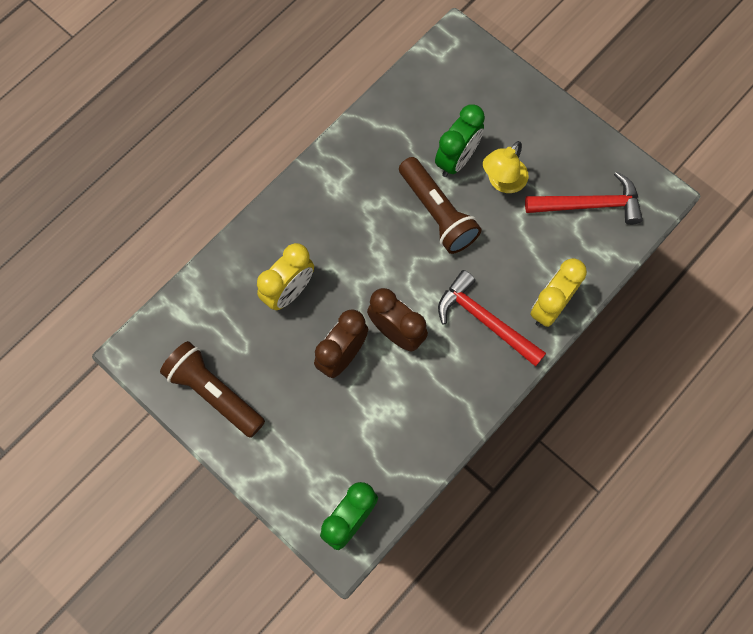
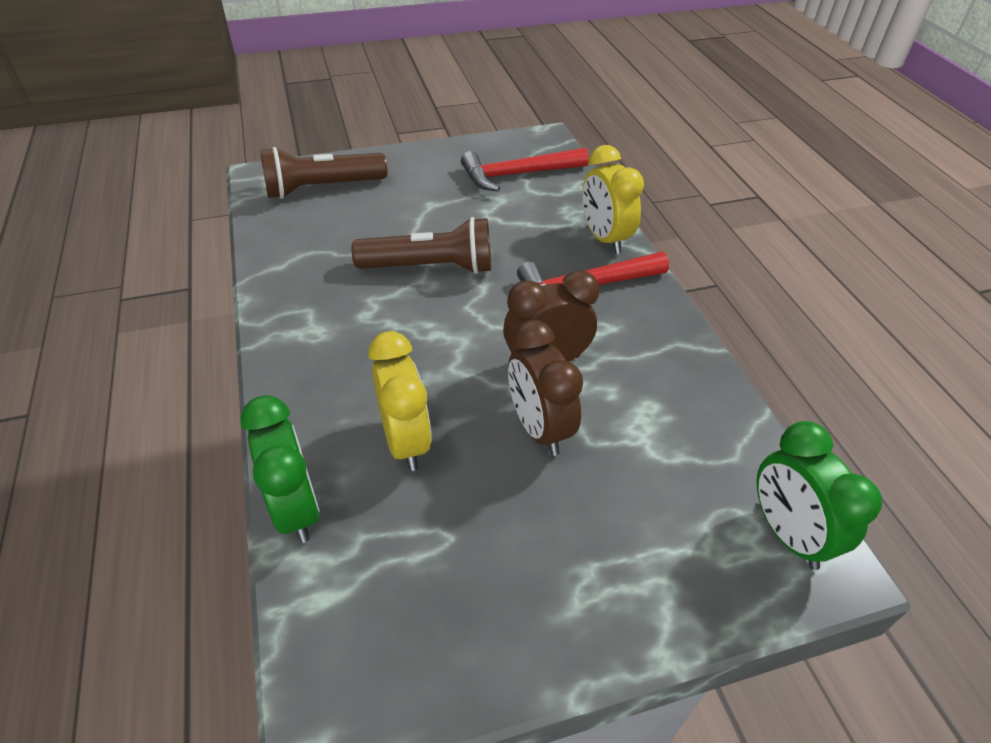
camera: 60 degrees left, 25 degrees down
(214, 393) = (487, 617): brown flashlight -> brown flashlight (322, 188)
(456, 159) = (386, 229): green clock -> green clock (296, 508)
(502, 182) = (442, 212): yellow lamp -> none
(589, 205) = (518, 174): red hammer -> red hammer turned 135 degrees counterclockwise

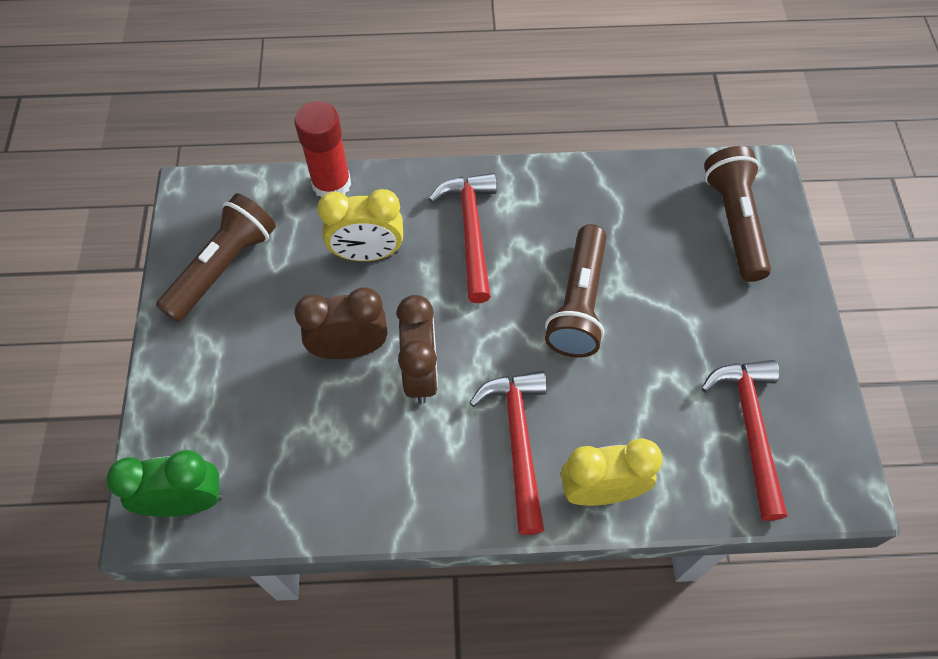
camera: 105 degrees right, 15 degrees up
(296, 508) = (331, 184): green clock -> red glue stick
(358, 354) = (471, 232): none -> red hammer
(463, 606) = (223, 267): none -> brown flashlight

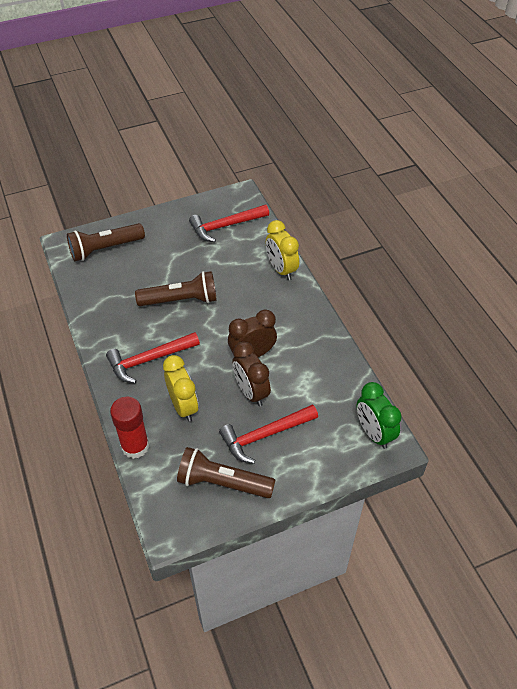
camera: 110 degrees left, 10 degrees down
(518, 442) = (272, 304): red hammer -> red hammer (265, 435)

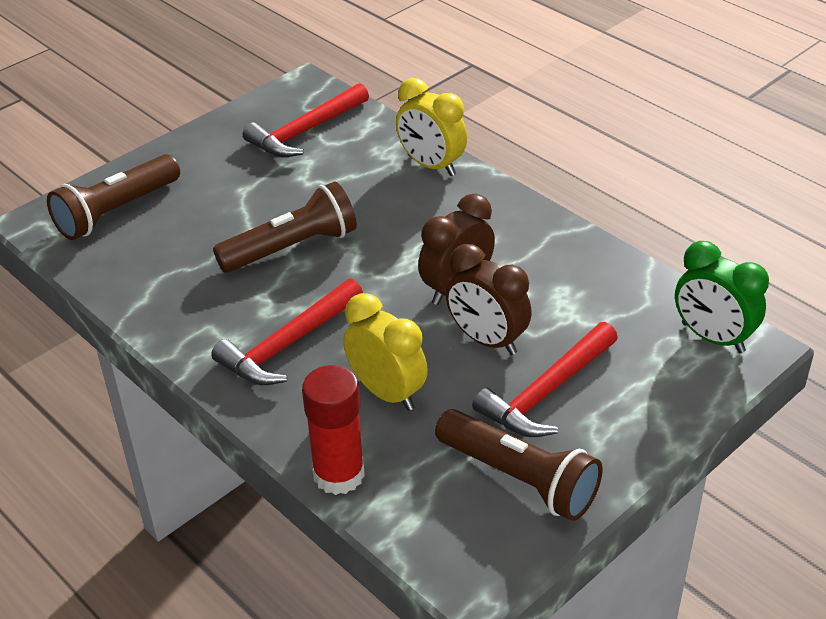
camera: 20 degrees left, 10 degrees down
(222, 482) = (519, 479): brown flashlight -> brown flashlight turned 135 degrees counterclockwise

